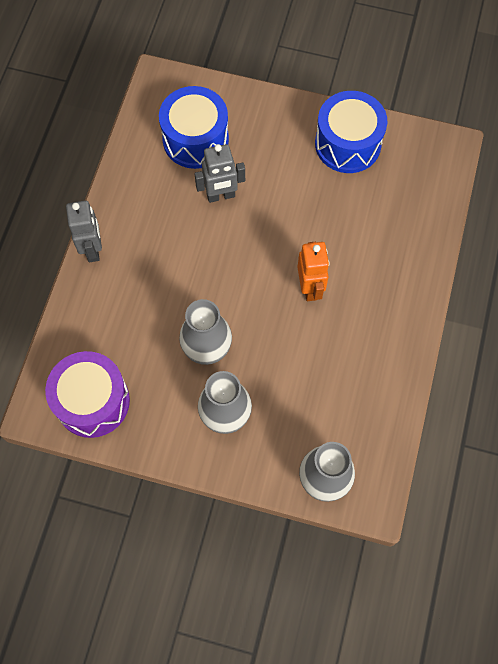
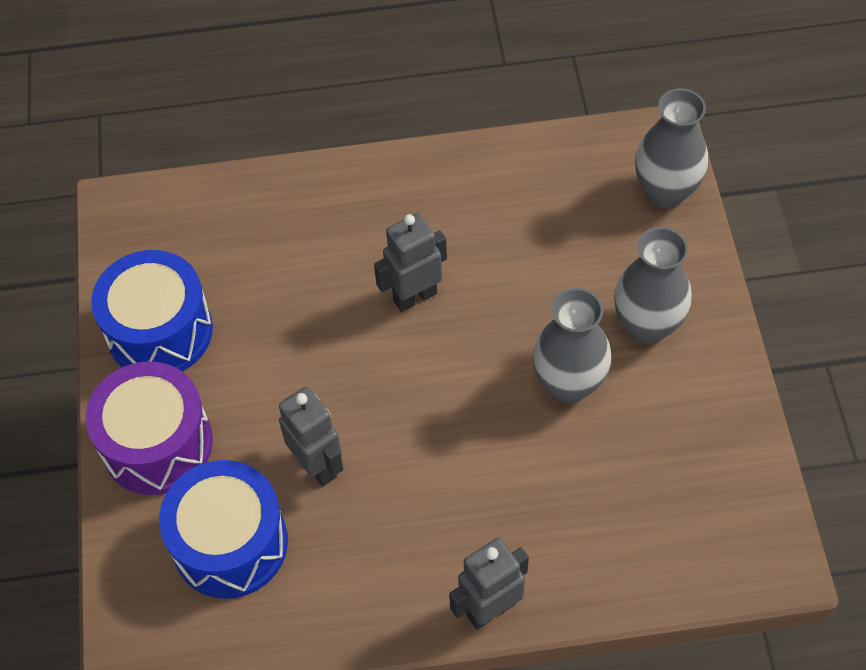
camera: 110 degrees left, 10 degrees down
(92, 401) = (720, 496): purple drum -> purple drum (157, 444)
(310, 288) = (414, 296): orange robot -> grey robot

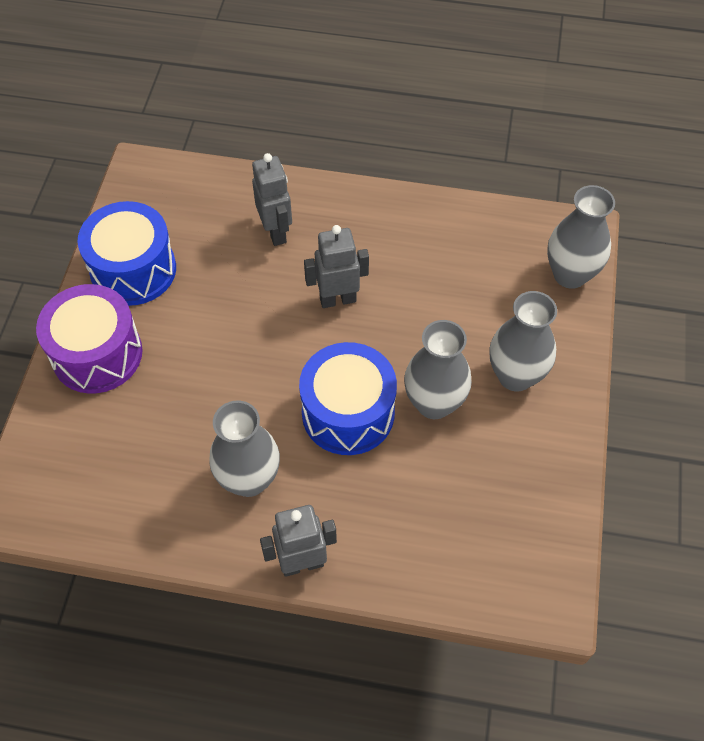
camera: 15 degrees right, 0 degrees up
(230, 543) = (121, 447): blue drum -> blue drum (348, 413)
(318, 465) = (211, 407): grey robot -> grey robot (276, 232)
(394, 534) = (249, 479): none -> grey vase

